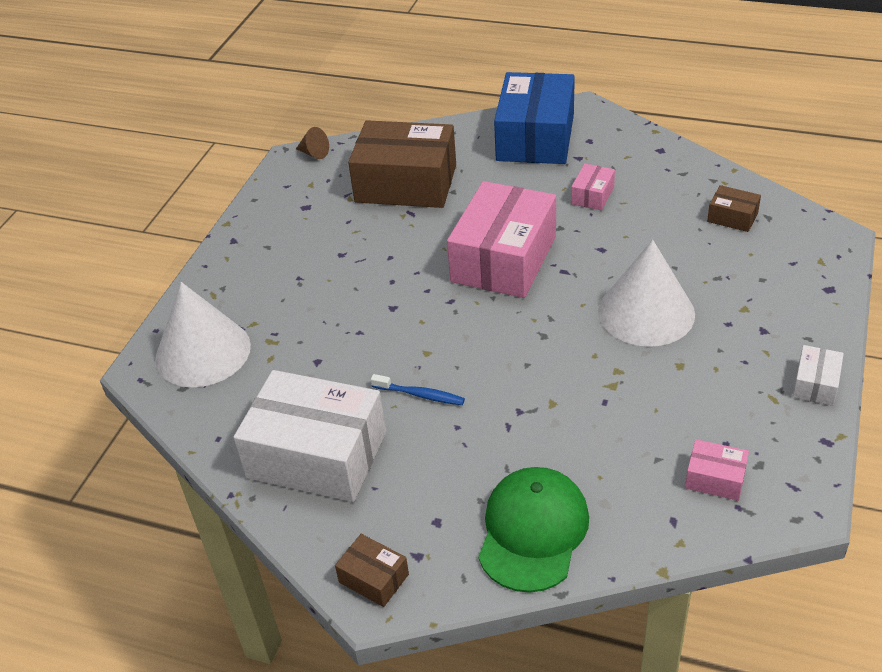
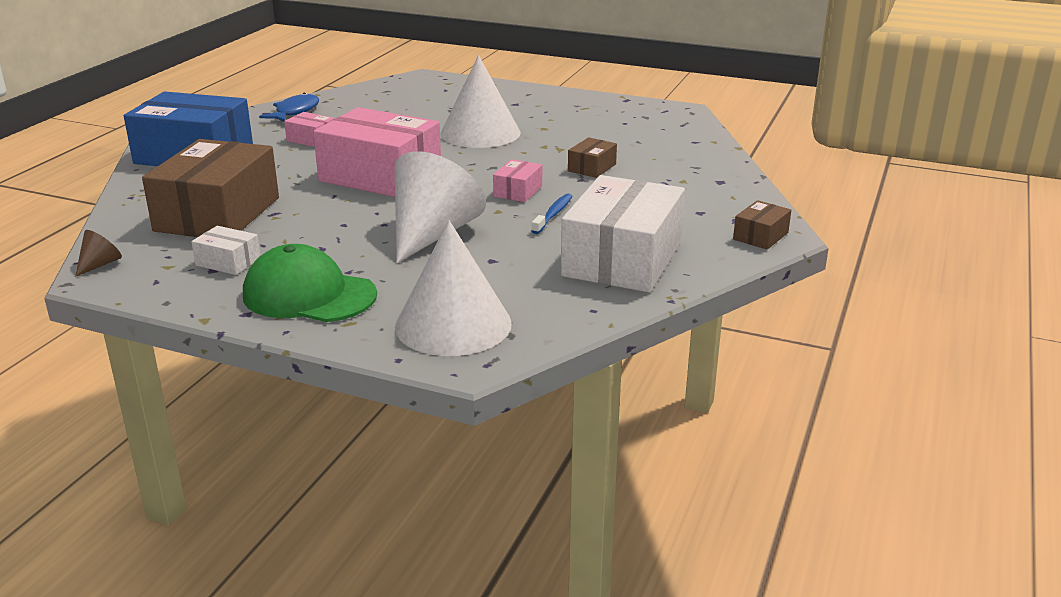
camera: 90 degrees left, 15 degrees down
(371, 315) = (432, 234): none -> white cone
(533, 531) = (707, 181): green cap -> green cap (309, 295)
(670, 167) = (295, 112): none -> blue fish
(715, 478) = (657, 128): pink box -> pink box (518, 191)
(732, 217) = (379, 100): brown box -> brown box (592, 168)
(815, 384) = (573, 96): white box -> white box (228, 262)

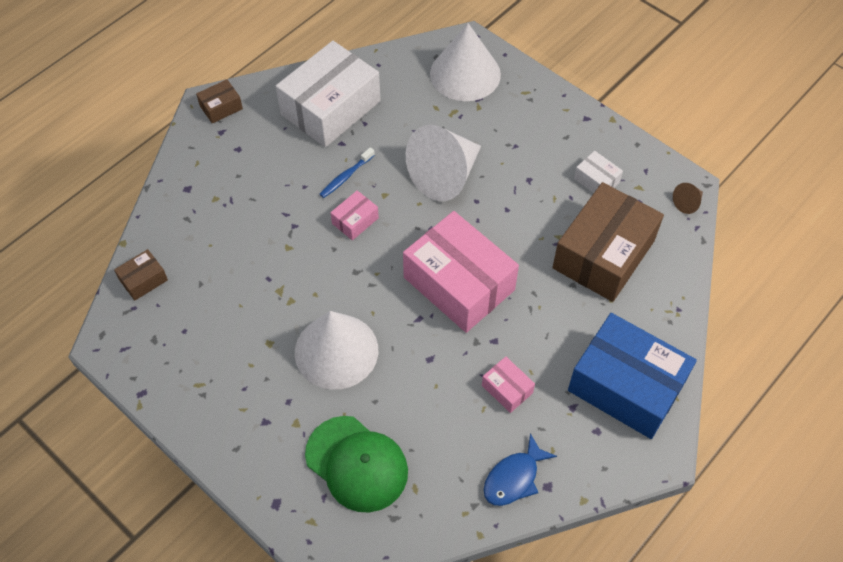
camera: 160 degrees left, 30 degrees up
(309, 295) = (545, 126): green cap -> green cap (357, 463)
(592, 168) = (273, 243): brown box -> brown box (143, 280)

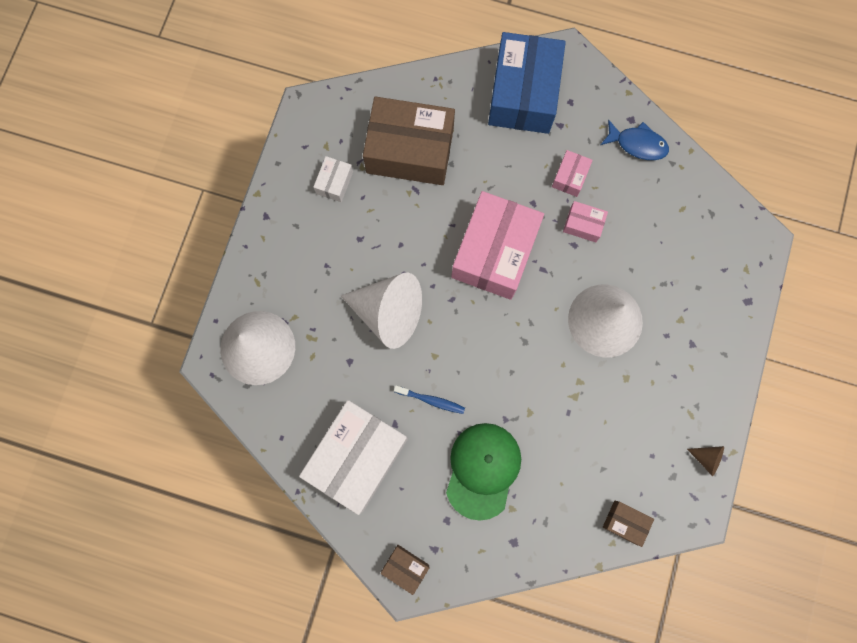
camera: 115 degrees left, 20 degrees up
(331, 108) = (357, 456): white box -> white box turned 75 degrees counterclockwise
(355, 221) = (474, 368): pink box -> pink box (583, 224)
(357, 463) = (687, 258): green cap -> green cap (482, 470)
(687, 203) = (325, 103): brown cone -> brown cone (707, 458)

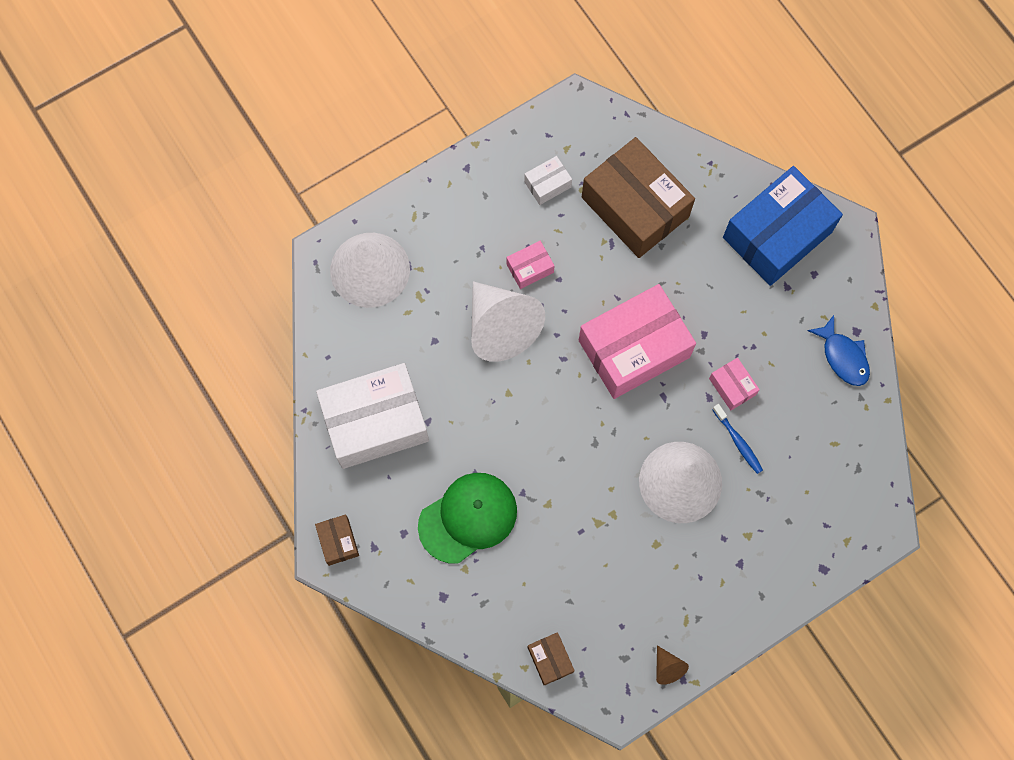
camera: 40 degrees right, 5 degrees down
(431, 400) = (474, 427): blue toothbrush -> blue toothbrush (738, 442)
(570, 177) = (756, 337): pink box -> pink box (530, 268)

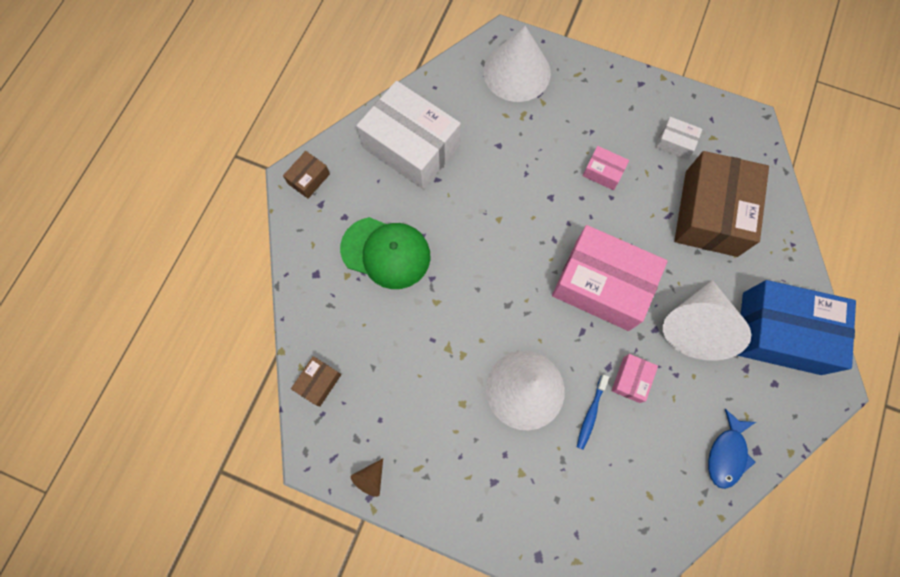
camera: 55 degrees right, 0 degrees up
(501, 327) = (543, 182): white cone -> white cone (695, 326)

